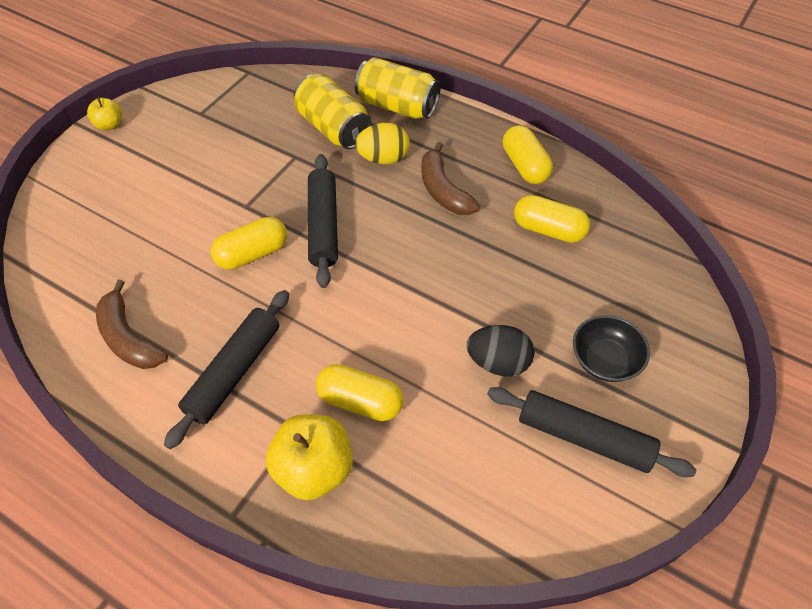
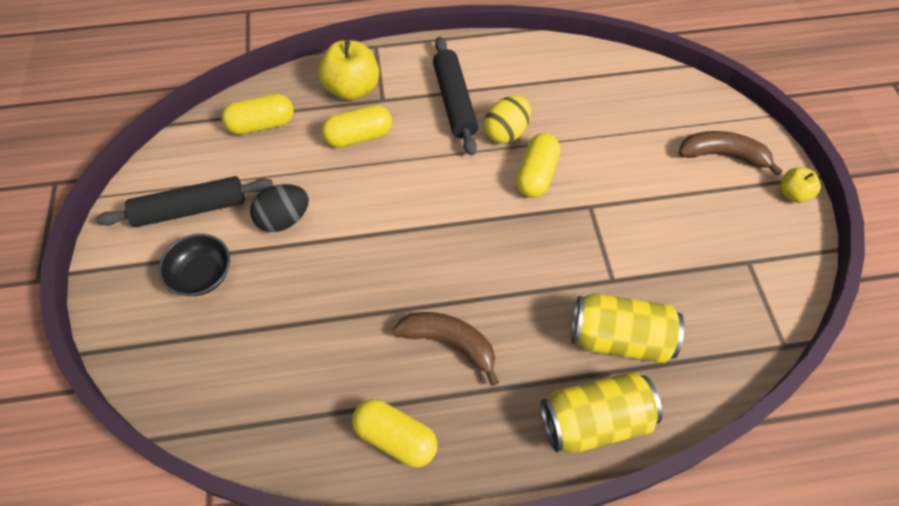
camera: 140 degrees right, 5 degrees up
(129, 338) = (540, 77): brown banana -> brown banana (722, 155)
(323, 226) = (512, 233): black rolling pin -> none
(383, 159) = (536, 338): yellow egg -> yellow egg (506, 132)
(548, 230) = (319, 370): yellow capsule -> yellow capsule (262, 124)

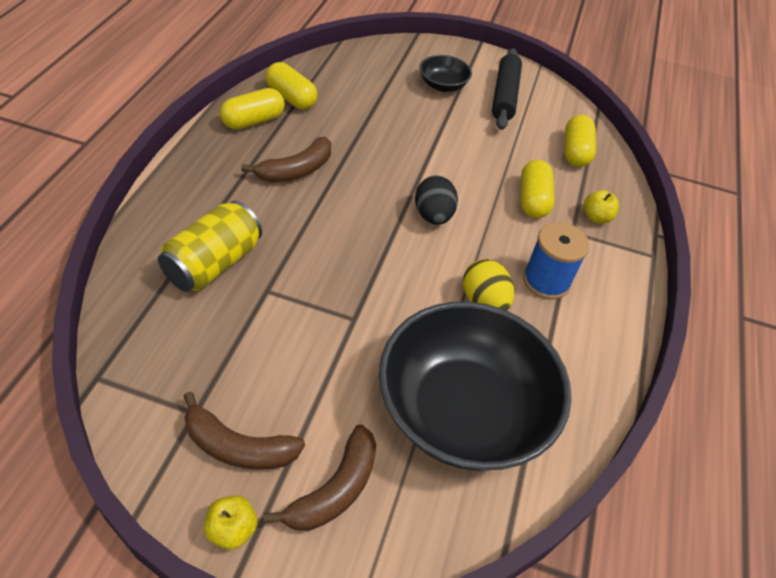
camera: 110 degrees right, 10 degrees down
(284, 219) = (467, 132): black egg -> black egg (433, 216)
(352, 89) = (596, 217): yellow apple -> yellow apple, size x0.55
(454, 102) = (546, 281): black rolling pin -> blue spool
(536, 175) = (417, 297): yellow capsule -> yellow capsule (291, 98)
(594, 420) = (169, 214): yellow can -> none
(611, 113) = (463, 411): none -> black bowl
(746, 221) = (238, 446): none -> brown banana

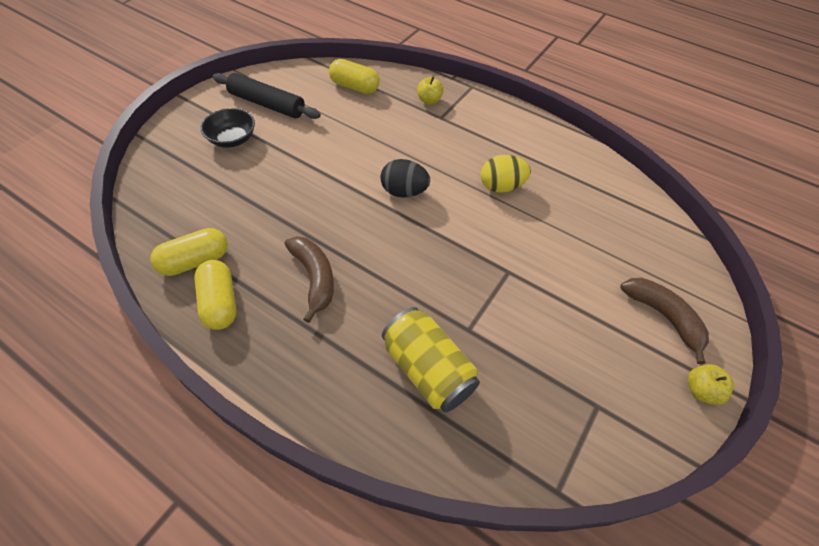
camera: 70 degrees left, 5 degrees up
(238, 446) = (630, 376): brown banana -> none
(463, 411) = (598, 226): black bowl -> none
(533, 200) = (402, 127): yellow capsule -> none
(546, 281) = (486, 147): blue spool -> none

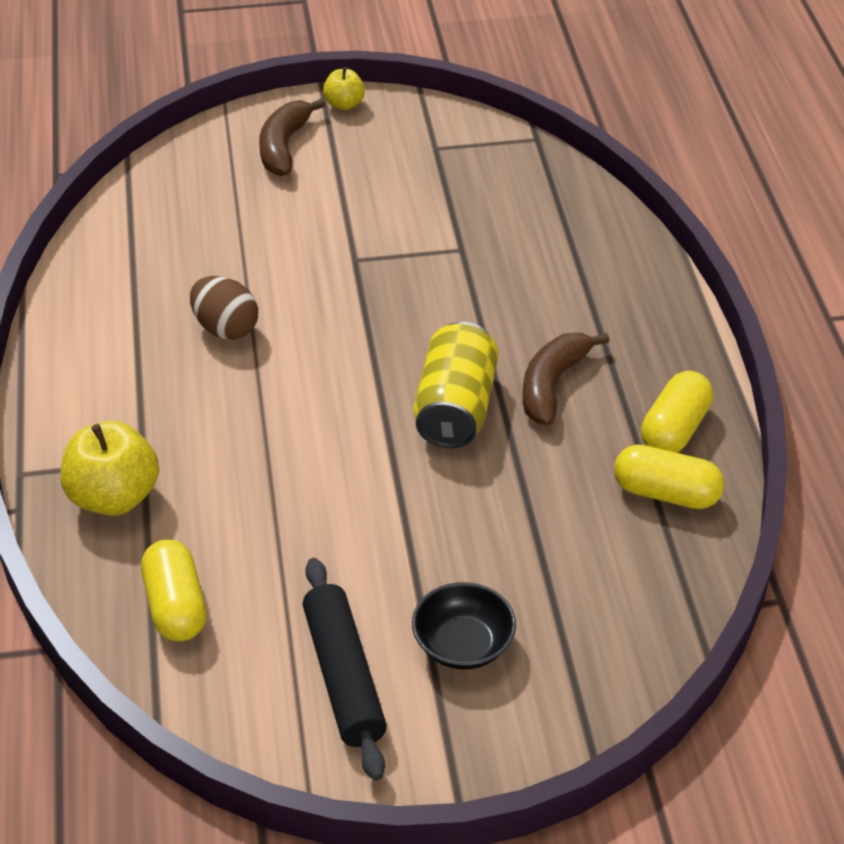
camera: 130 degrees left, 10 degrees down
(404, 192) = (339, 401): black egg -> none
(428, 370) = (536, 250): yellow can -> yellow can (455, 408)
(429, 100) = (114, 497): yellow apple -> yellow apple, size x1.82
(501, 186) = (225, 328): yellow egg -> brown egg

